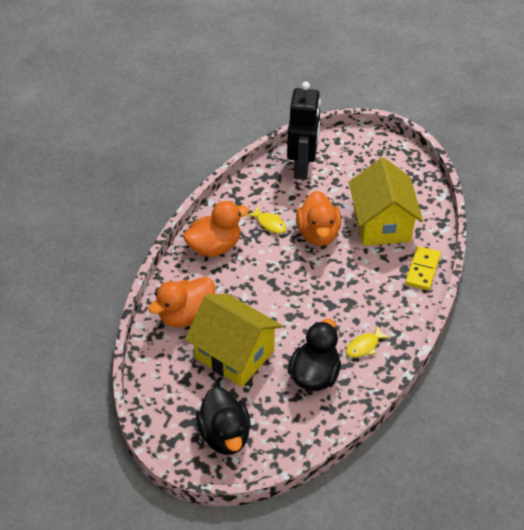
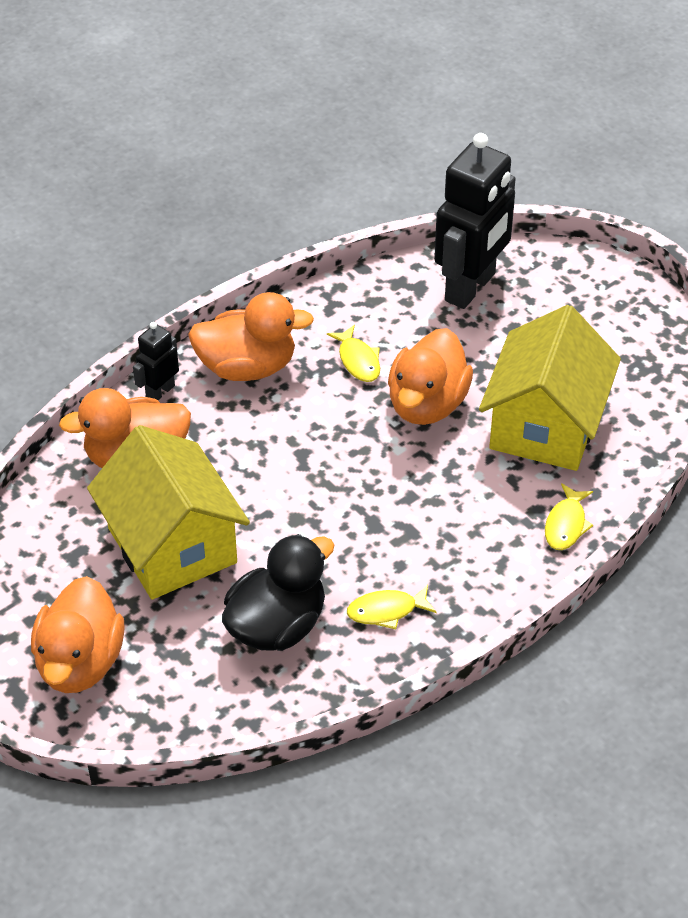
camera: 25 degrees right, 0 degrees up
(176, 276) = (160, 392): none -> black robot
(225, 435) = (80, 662): black duck -> orange duck
(422, 270) = (566, 524): yellow domino -> yellow fish

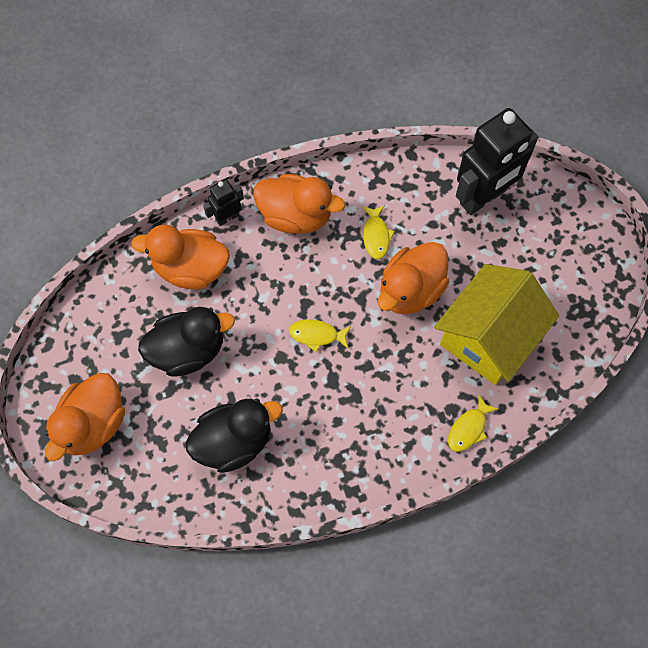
camera: 20 degrees right, 20 degrees up
(172, 545) = (188, 350): yellow house -> black duck
(386, 611) = (313, 456): yellow fish -> yellow fish (317, 335)

